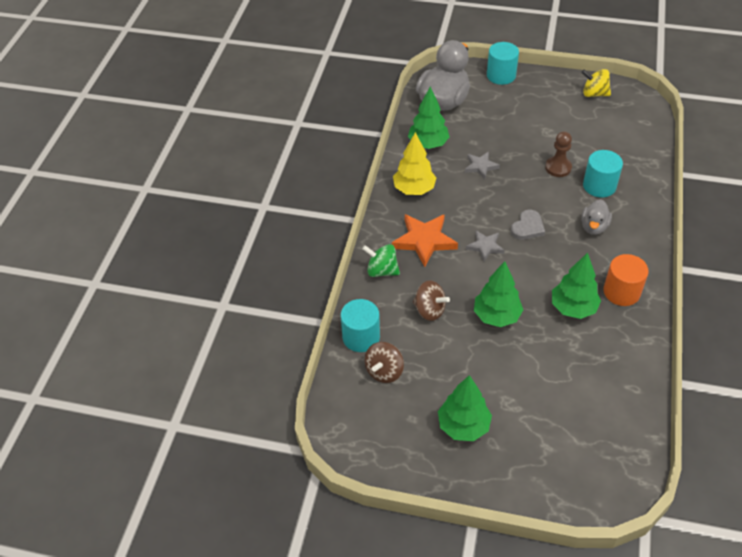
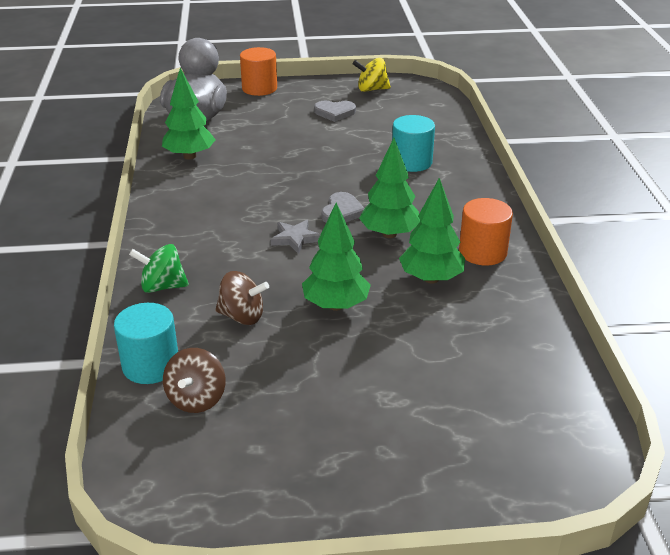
camera: 20 degrees left, 15 degrees down
(414, 189) = (184, 199): yellow tree -> none
(424, 241) = (212, 246): orange star -> none
(463, 426) = (335, 440): green tree -> green tree (389, 234)
(480, 166) = (262, 166): grey star -> none
(501, 75) = (259, 88): turquoise cylinder -> orange cylinder
(554, 116) = (334, 112): none -> grey heart
(558, 167) = (356, 154): brown pawn -> none
(594, 227) = (421, 198): grey duck -> none

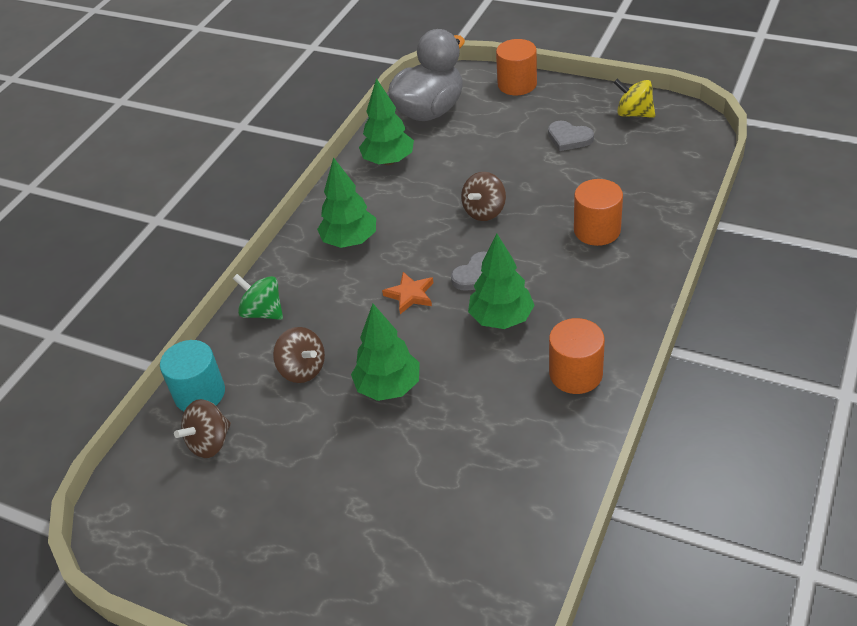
camera: 35 degrees right, 10 degrees up
(295, 238) = (410, 295): grey star -> orange star
(308, 170) = (484, 211): none -> brown spinning top
(411, 162) = (597, 230): turquoise cylinder -> orange cylinder
(431, 278) = (498, 388): green tree -> green tree (350, 241)

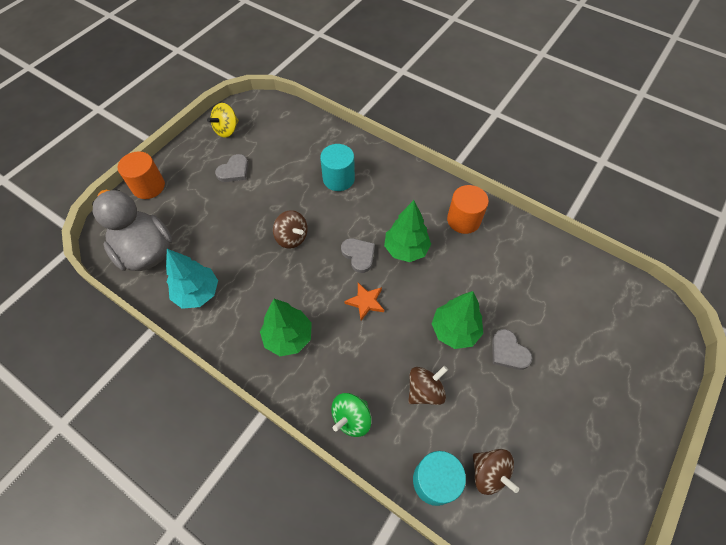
camera: 85 degrees left, 15 degrees up
(368, 448) = (508, 352): none -> grey heart
(389, 161) = (197, 293): green tree -> turquoise tree
(597, 230) = (338, 179): orange cylinder -> turquoise cylinder

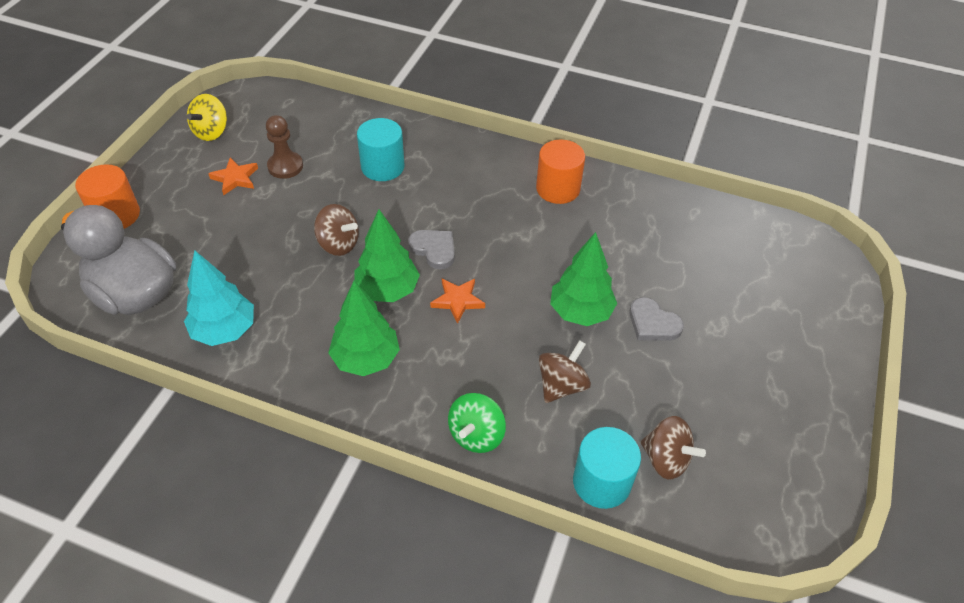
camera: 15 degrees left, 10 degrees down
(234, 170) = (235, 178): grey heart -> orange star
(270, 167) = (285, 166): none -> brown pawn
(406, 249) = (494, 233): green tree -> green tree (387, 290)

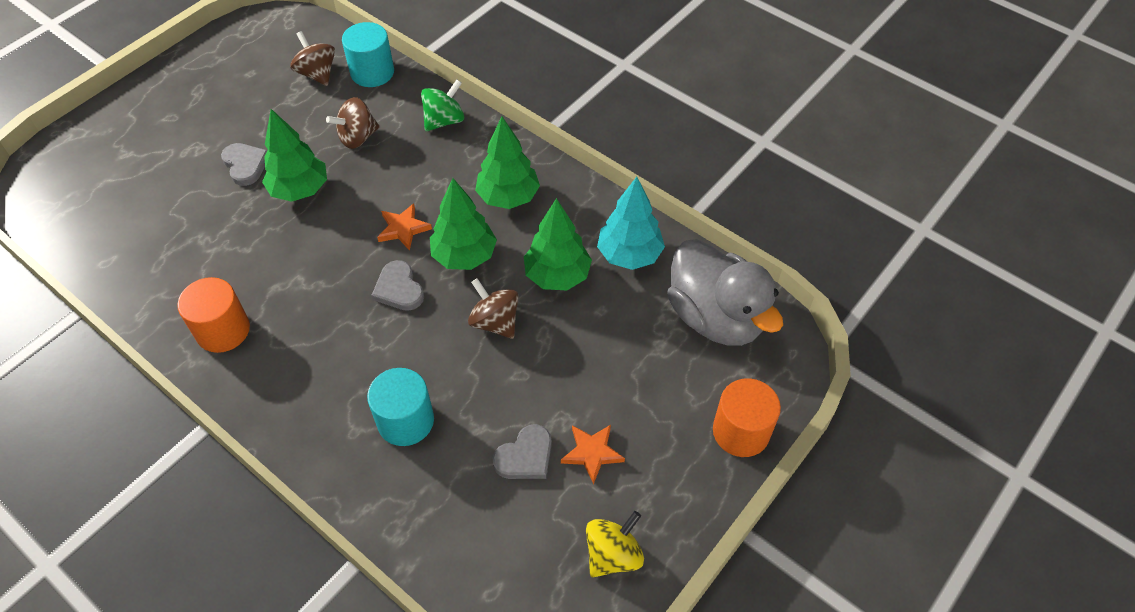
camera: 160 degrees left, 5 degrees up
(285, 166) = (525, 456): brown pawn -> grey heart
(293, 294) = (557, 275): none -> green tree

